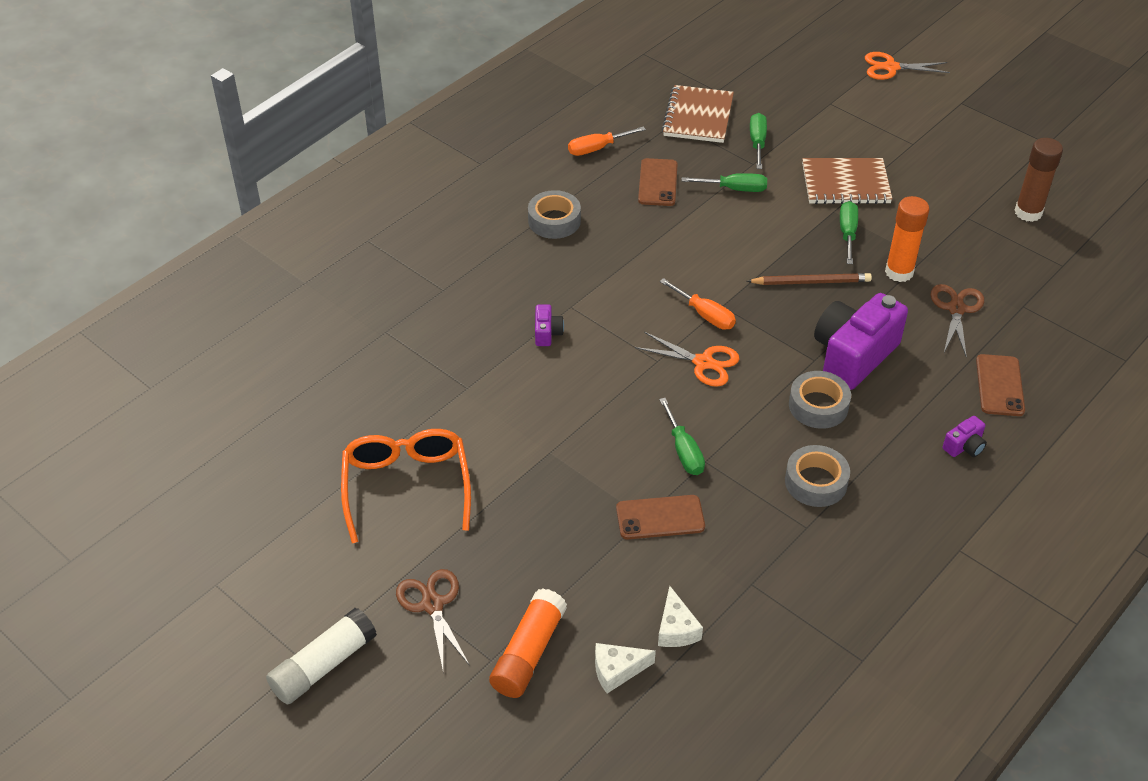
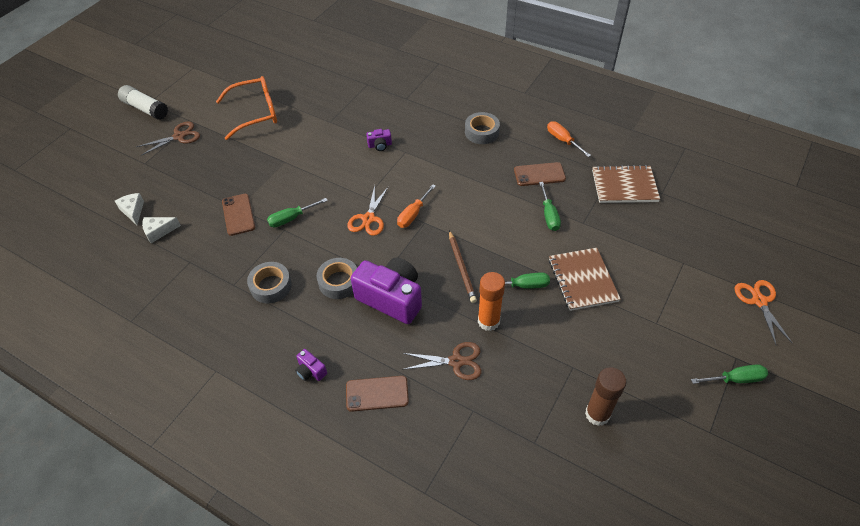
camera: 80 degrees right, 5 degrees up
(528, 653) = (147, 175): orange glue stick -> none
(757, 143) = (609, 222): green screwdriver -> green screwdriver (735, 379)

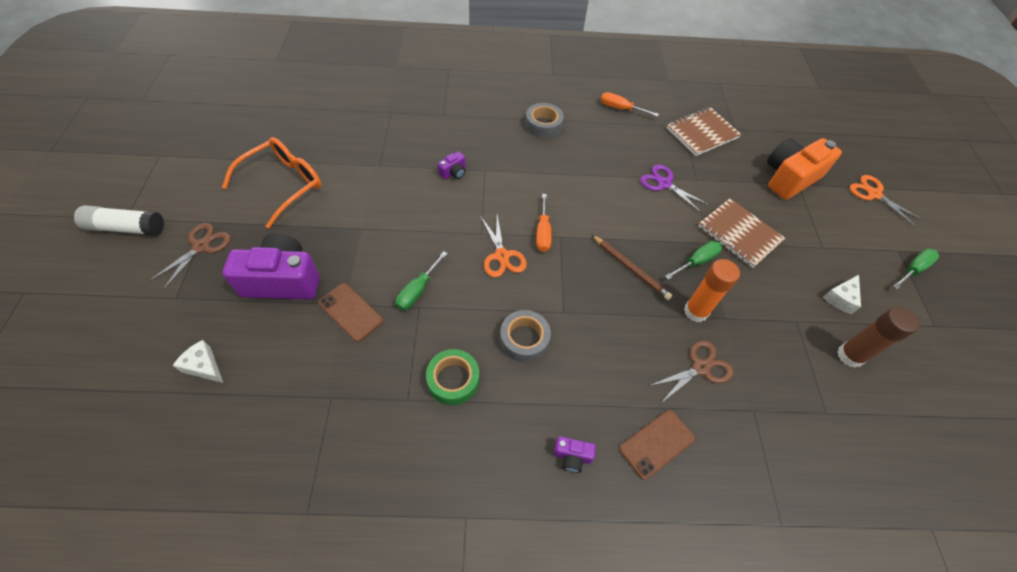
camera: 35 degrees left, 5 degrees up
(159, 231) = (260, 377): white cheese -> white cheese (840, 298)
(271, 286) = (453, 380): grey tape -> green tape
(391, 298) = (590, 332): purple camera -> purple camera (282, 280)
(539, 174) = (626, 148): brown phone -> none
(549, 215) = (664, 184): green screwdriver -> purple scissors
(678, 254) = (789, 178): none -> orange camera

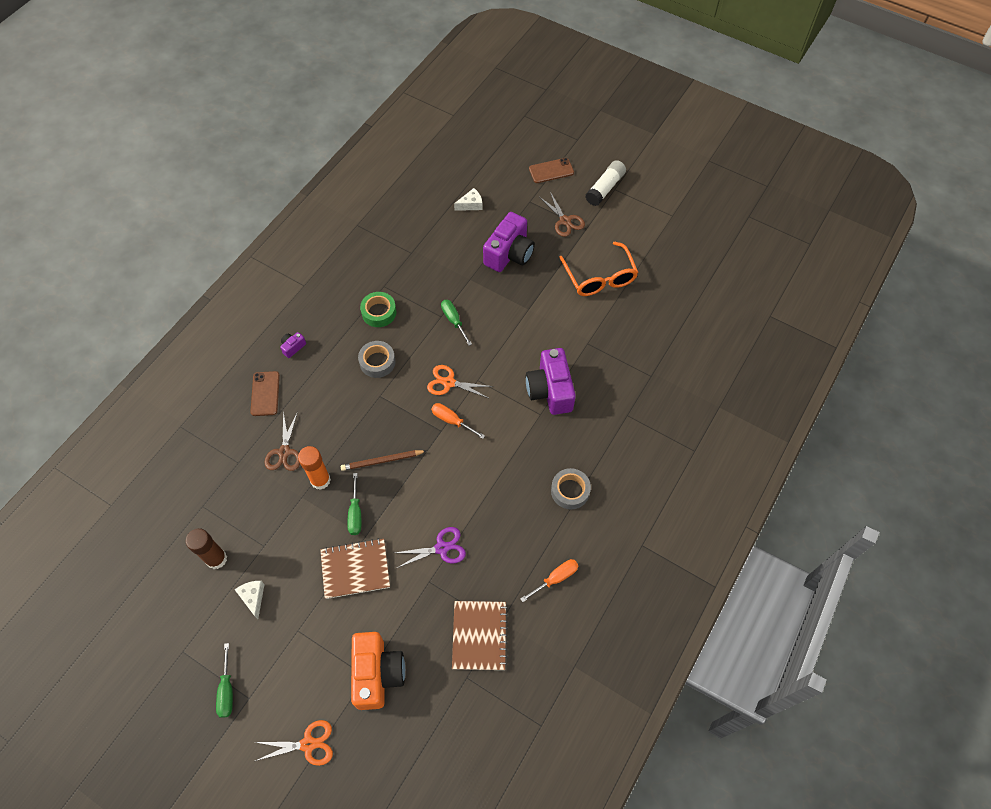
camera: 125 degrees right, 5 degrees up
(350, 312) = (461, 280): brown phone -> brown phone (551, 171)
(453, 172) = (550, 390): purple camera -> purple camera, size x2.32

